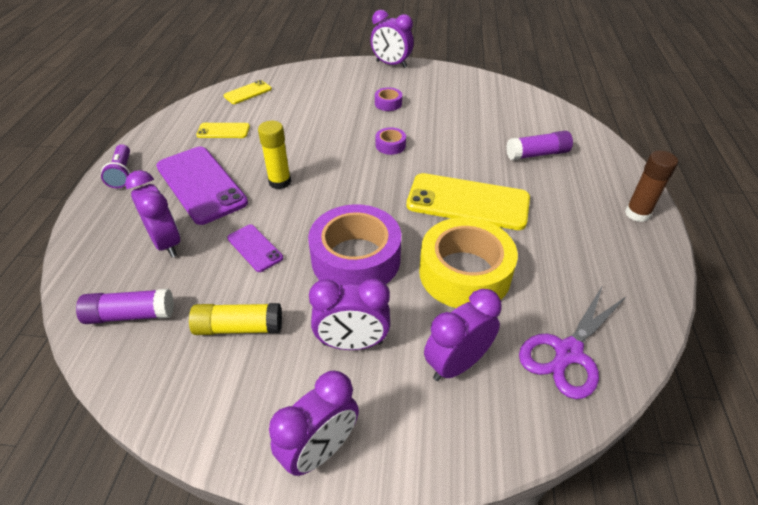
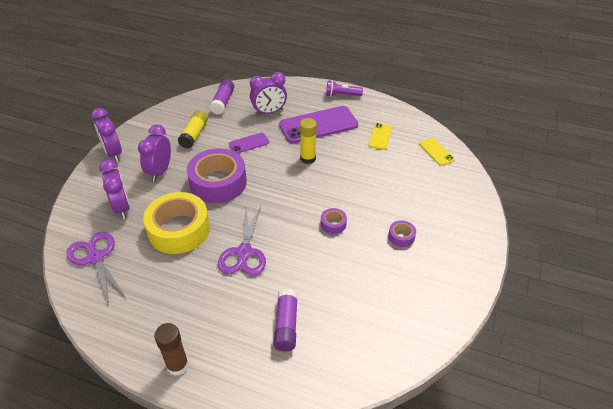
camera: 105 degrees right, 0 degrees up
(391, 64) = (483, 256): purple clock -> none
(468, 202) = (244, 252): yellow phone -> purple scissors

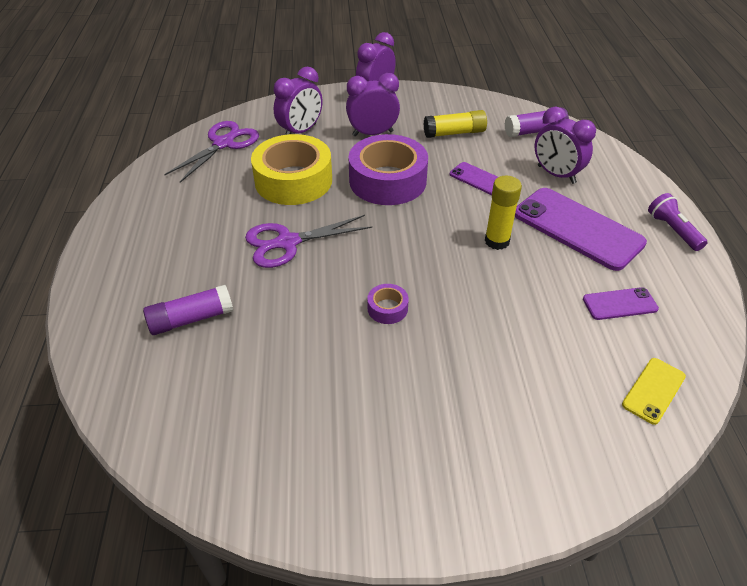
camera: 65 degrees right, 0 degrees up
(177, 365) = (108, 251): brown glue stick -> none
(380, 136) = (619, 304): yellow phone -> purple phone
(401, 236) = (412, 396): purple tape -> none

